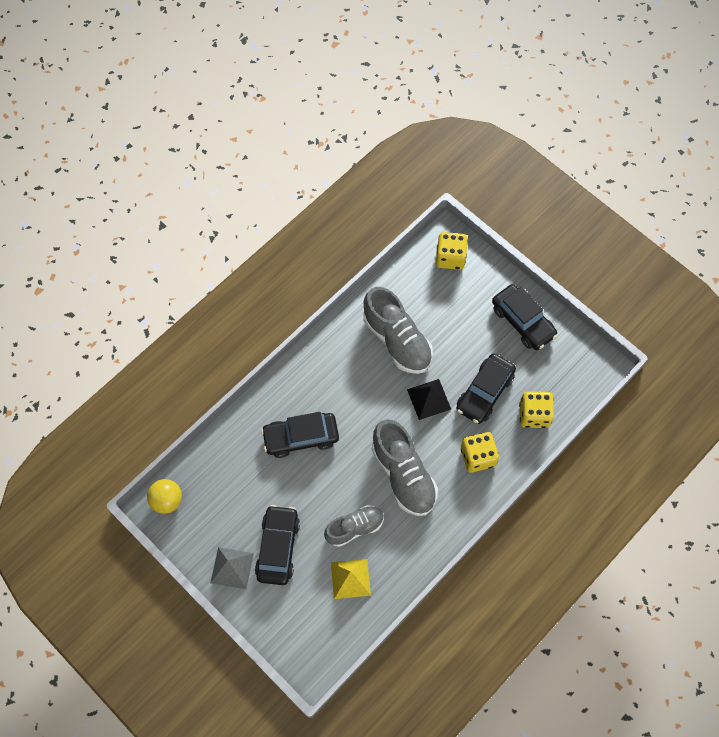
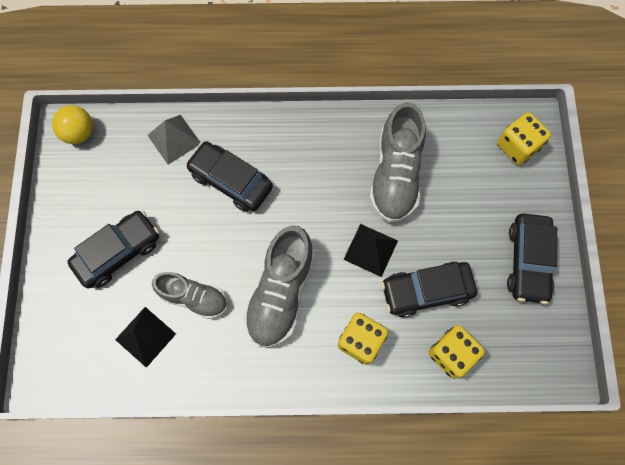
camera: 45 degrees right, 5 degrees up
(232, 568) = (67, 233): grey pyramid -> grey pyramid (174, 139)
(350, 578) = (145, 336): yellow pyramid -> black pyramid

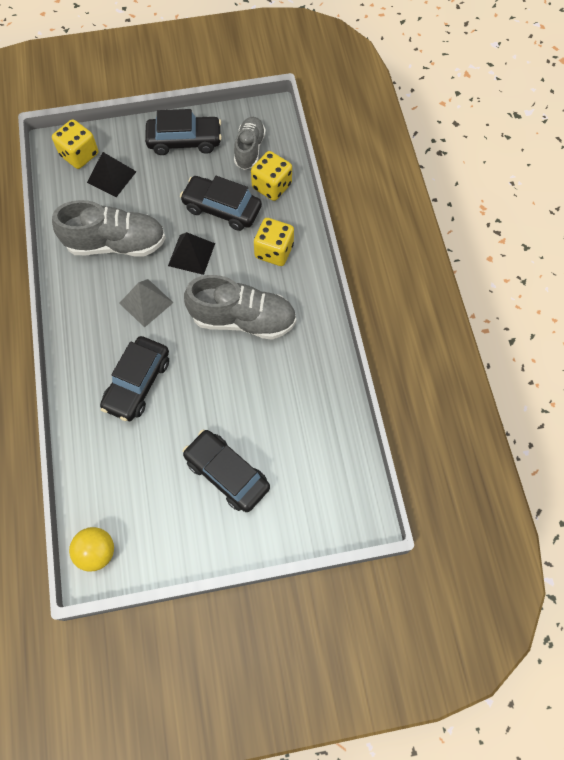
camera: 100 degrees left, 5 degrees down
(145, 336) = (304, 427): black pyramid -> black pyramid (111, 177)
(174, 139) = (96, 448): grey pyramid -> grey pyramid (146, 302)
(194, 298) = (260, 392): grey shoe -> grey shoe (249, 149)
(426, 291) = (222, 209): black car -> black car turned 135 degrees clockwise

